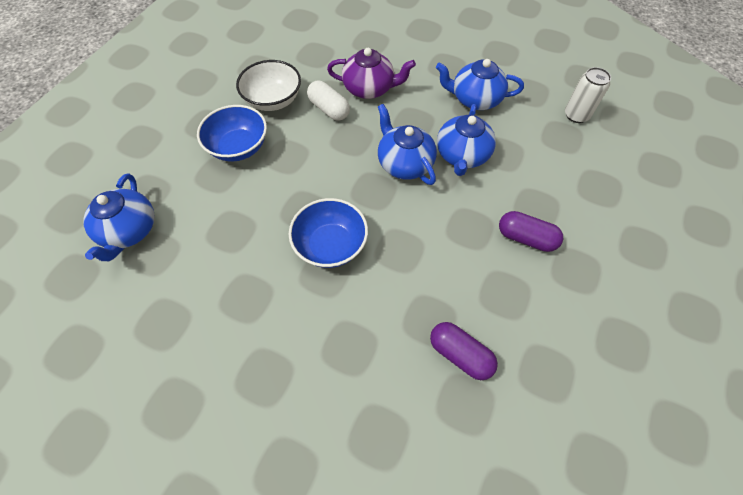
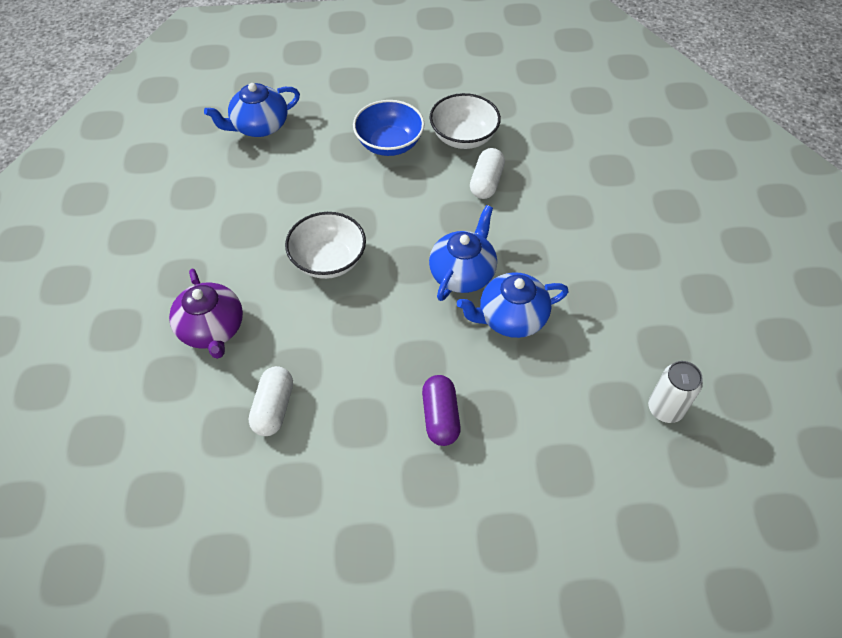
camera: 60 degrees right, 5 degrees down
(330, 245) = (328, 260): blue bowl -> white bowl
(369, 89) = (541, 200): purple teapot -> purple teapot (212, 329)
(460, 354) = (274, 408): purple capsule -> white capsule
(475, 99) = (605, 297): blue teapot -> none

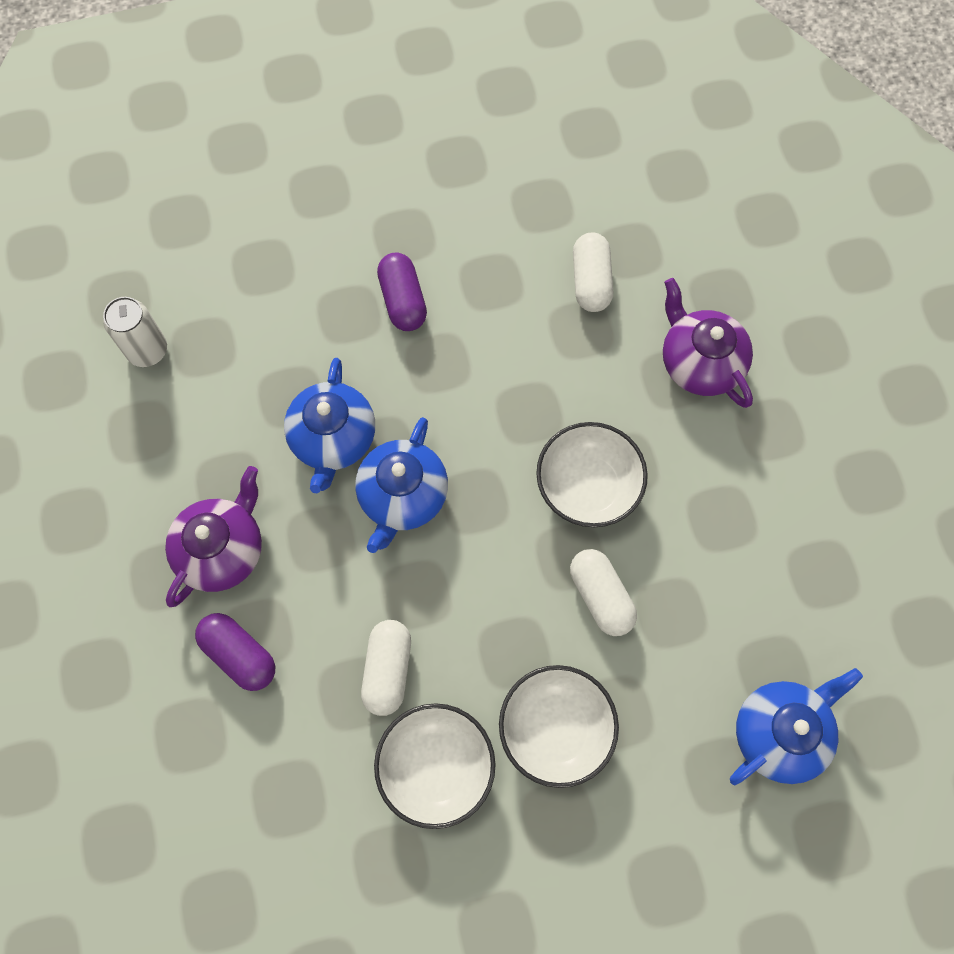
camera: 170 degrees right, 15 degrees up
(341, 200) = (601, 596): none -> white capsule
(389, 144) = (555, 729): blue bowl -> white bowl
(511, 318) = (333, 439): blue teapot -> blue teapot turned 120 degrees clockwise
(581, 202) = (239, 655): none -> purple capsule
(594, 259) = (222, 550): none -> purple teapot

